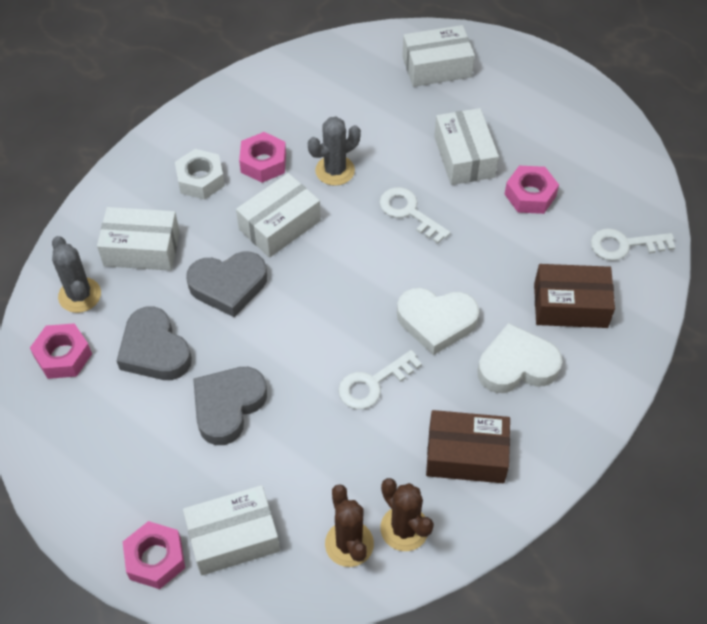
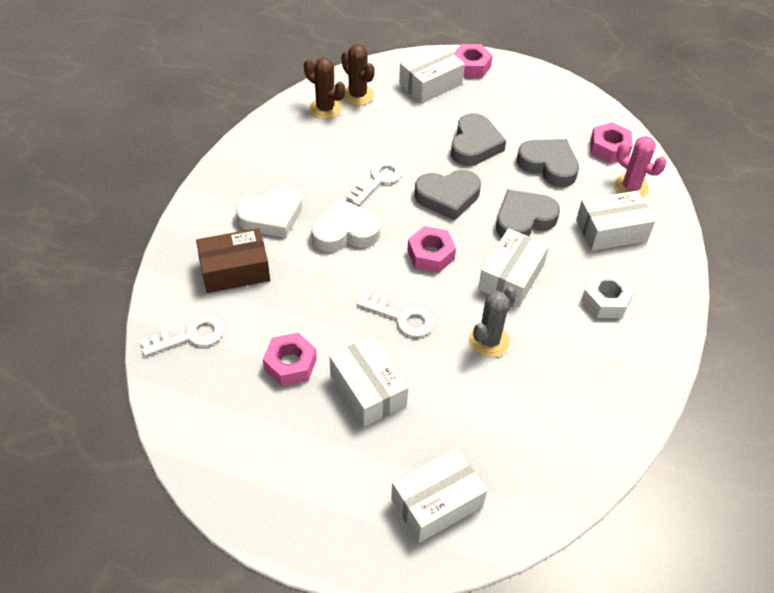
camera: 160 degrees right, 5 degrees down
(79, 295) = (631, 187): grey cactus -> pink cactus
(263, 163) = (560, 331): pink nut -> pink nut (430, 255)
(299, 337) = (447, 197): none -> grey heart
(466, 455) = (296, 153): brown box -> none

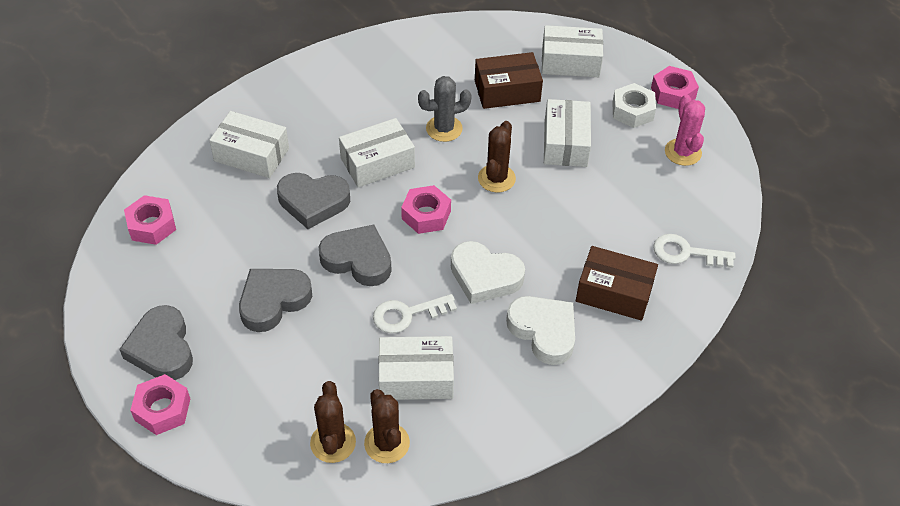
camera: 145 degrees left, 0 degrees up
(272, 216) = (543, 331): white heart -> white heart turned 45 degrees clockwise
(290, 364) = (613, 189): pink nut -> pink nut (673, 93)
(402, 317) = (496, 178): white key -> brown cactus
(430, 84) = (235, 410): white box -> white box (416, 377)
(470, 420) = (507, 91): none -> brown box
(548, 165) = (229, 239): grey heart -> grey heart (162, 348)
(605, 300) = (324, 110): white nut -> white nut (632, 111)
(631, 187) = (185, 180): pink cactus -> pink cactus (683, 152)

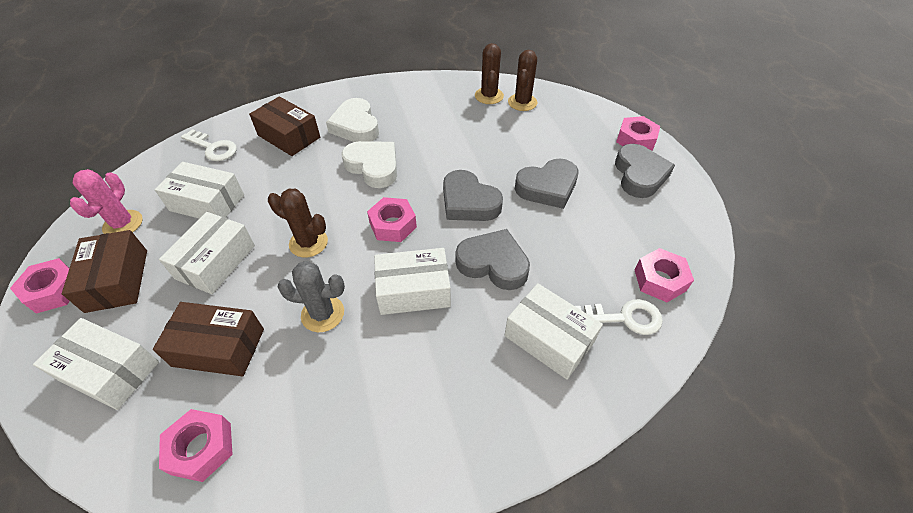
camera: 160 degrees left, 0 degrees up
(407, 314) = (445, 156): white key -> white key (624, 317)
(416, 377) = (456, 121): white box -> white box (207, 203)
(470, 44) = (201, 448): none -> pink nut
(496, 178) = (308, 243): brown cactus -> brown cactus turned 75 degrees clockwise
(632, 111) = (117, 280): white nut -> brown box

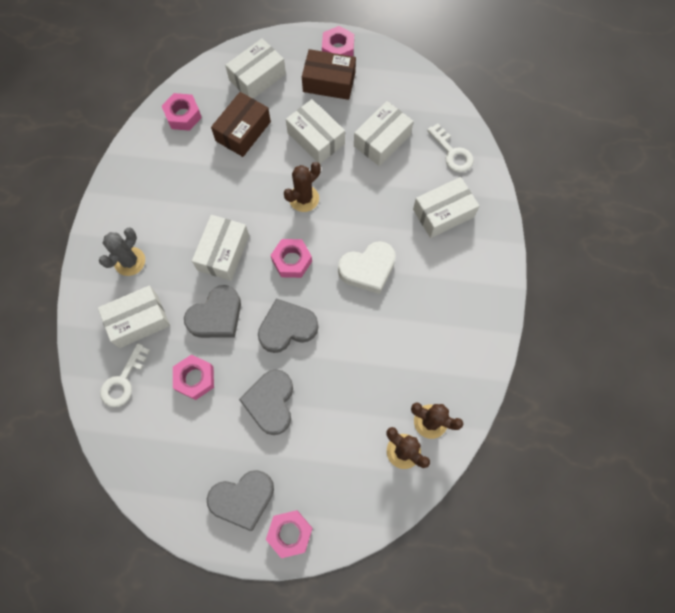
camera: 115 degrees right, 20 degrees up
(123, 224) = (384, 87): pink cactus -> none
(213, 148) = (452, 153): white key -> white key turned 90 degrees counterclockwise
(289, 136) = (443, 213): brown box -> white box
(323, 314) = (236, 192): grey cactus -> grey cactus (130, 261)
(356, 126) = (434, 272): white heart -> none
(639, 175) = (243, 499): grey heart -> grey heart turned 45 degrees counterclockwise
(660, 280) = (135, 429): pink nut -> pink nut (195, 378)

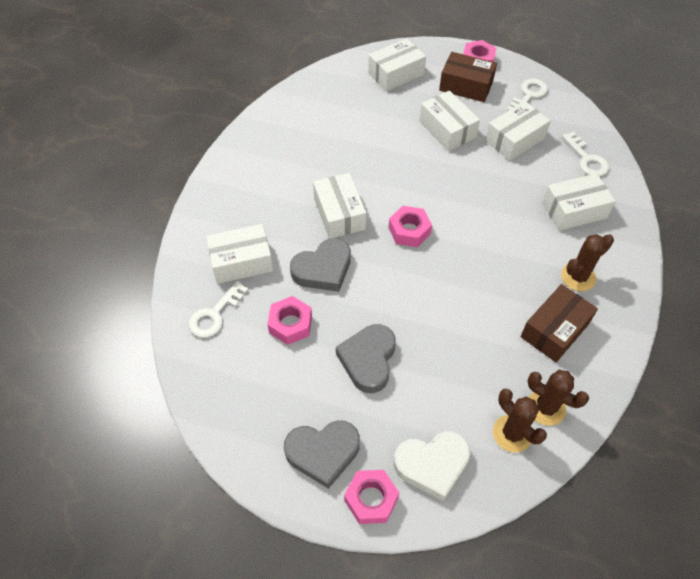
camera: 10 degrees right, 15 degrees down
(130, 261) = (243, 208): grey cactus -> none
(183, 116) = (319, 95): pink nut -> none
(223, 253) = (339, 214): white box -> white box turned 45 degrees counterclockwise
(243, 131) = (375, 115): brown box -> brown box (555, 330)
(287, 328) = (396, 291): grey heart -> none
(304, 198) = (429, 178): brown cactus -> brown cactus (578, 277)
(368, 269) = (489, 249): white heart -> white heart (432, 465)
(391, 84) = (528, 95): none -> white key

